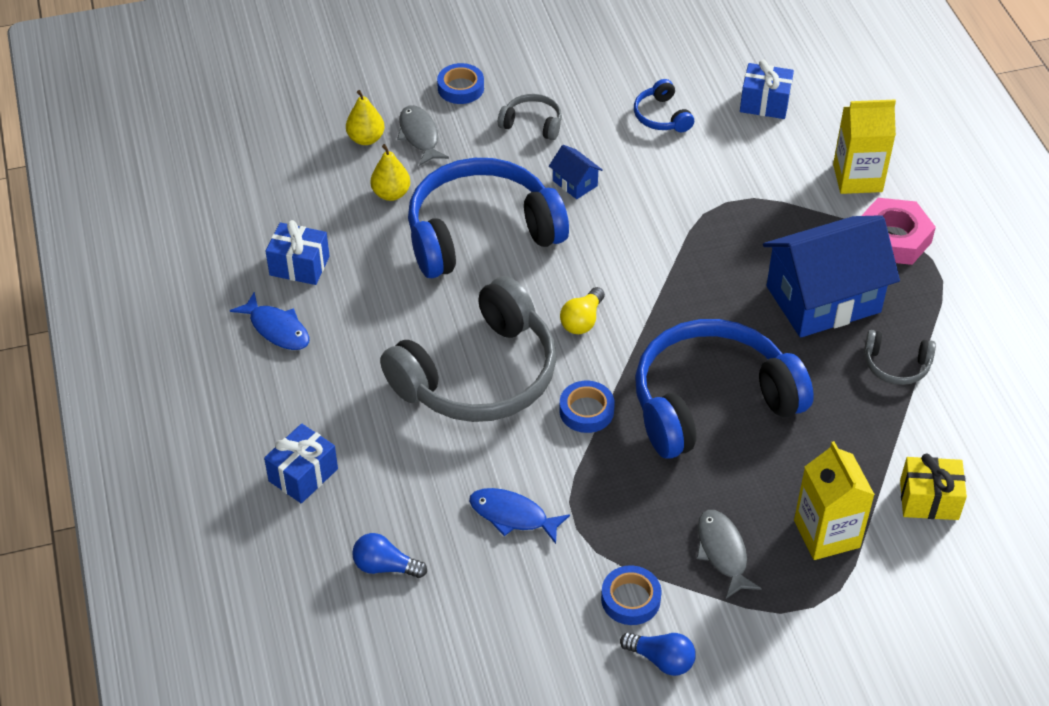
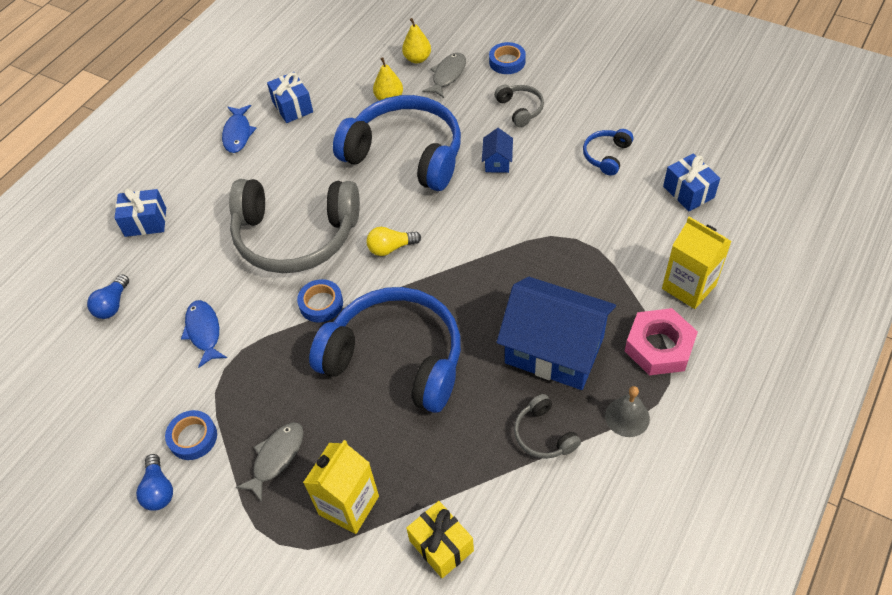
camera: 50 degrees right, 5 degrees up
(385, 566) = (113, 305): blue light bulb -> blue light bulb turned 135 degrees counterclockwise
(935, 305) = (627, 417): none -> grey bell

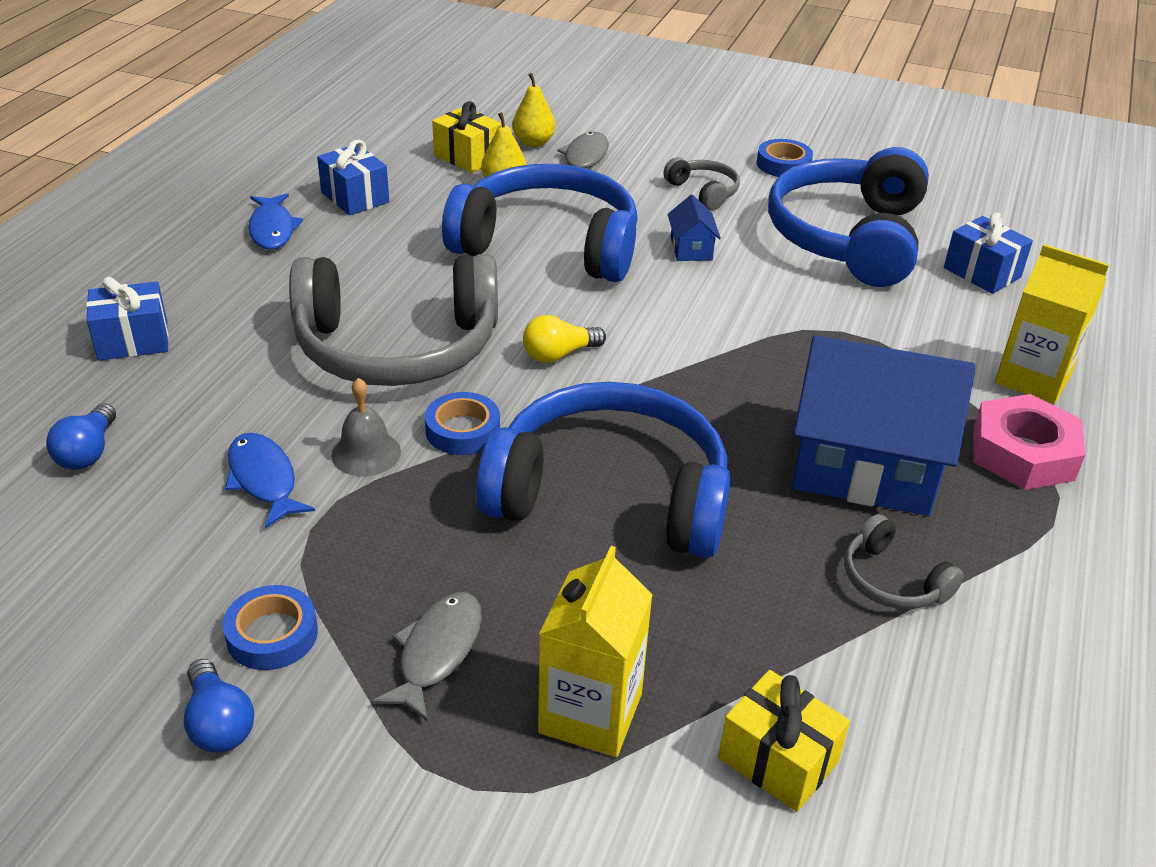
camera: 15 degrees left, 15 degrees down
(371, 71) = (467, 157): none -> yellow gift
(507, 62) = (666, 143): blue tape -> blue tape (783, 164)
(606, 156) = (848, 237): blue headphones -> blue headphones, size x2.34
(627, 417) = (1015, 546): grey bell -> grey bell (366, 453)

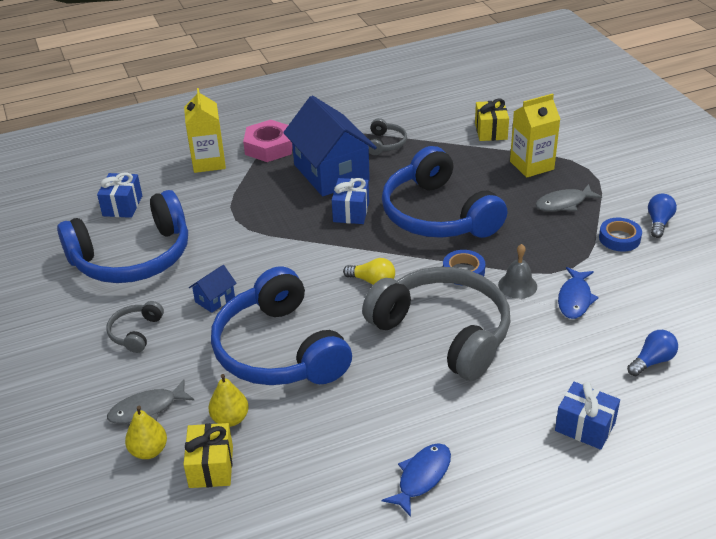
camera: 130 degrees left, 0 degrees up
(355, 197) = (335, 474): blue gift -> blue gift (351, 212)
(783, 164) = (57, 323): blue tape -> none

